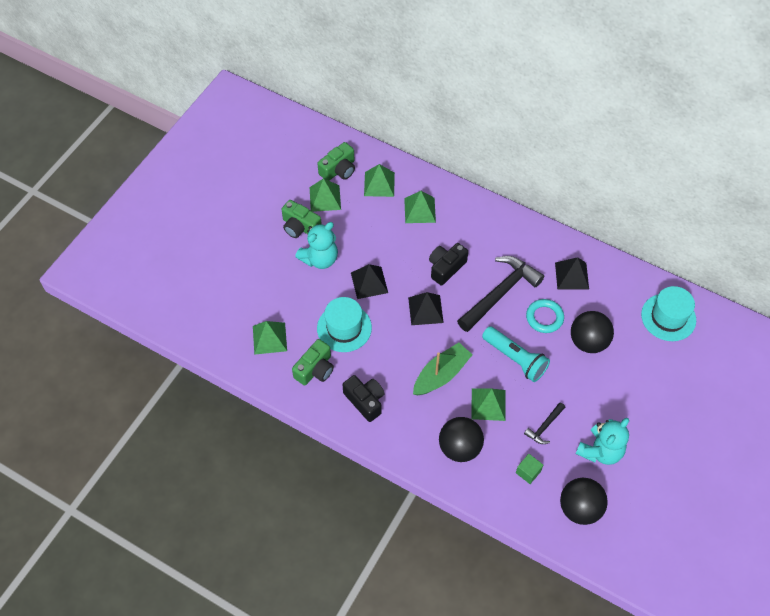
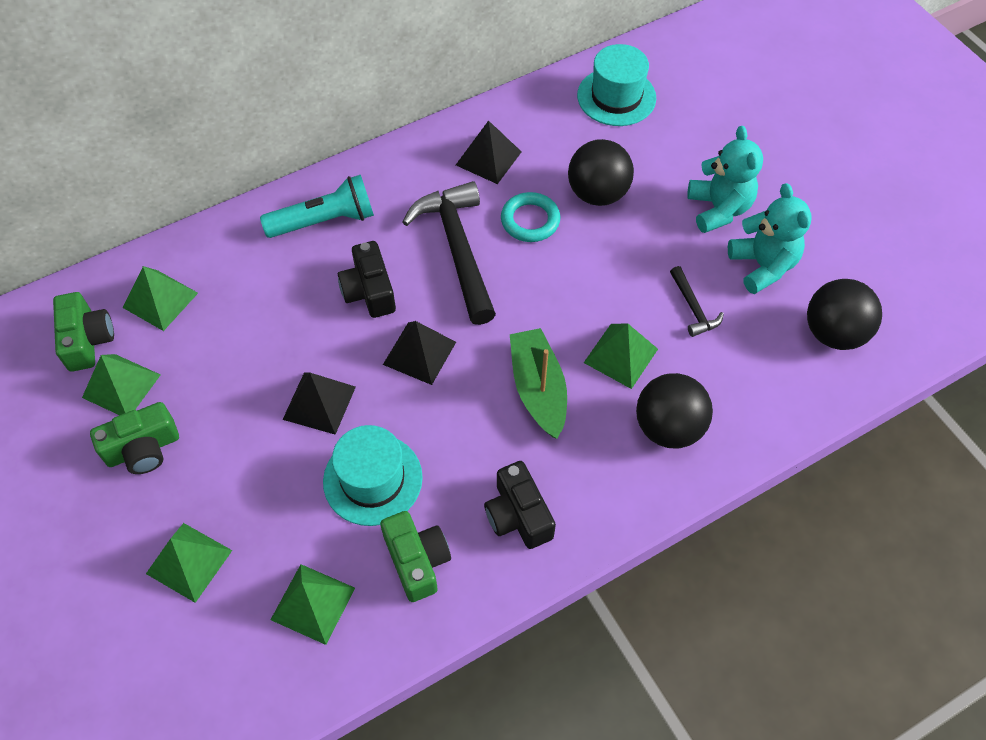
camera: 60 degrees left, 0 degrees up
(320, 259) = (224, 450): turquoise teddy bear -> turquoise teddy bear (718, 209)
(365, 401) = (518, 515): black camera -> black camera turned 105 degrees counterclockwise
(419, 210) = (248, 272): green pyramid -> green pyramid (189, 562)
(515, 359) = (571, 286): turquoise flashlight -> turquoise flashlight (324, 221)
(528, 472) = (750, 363): green cube -> none

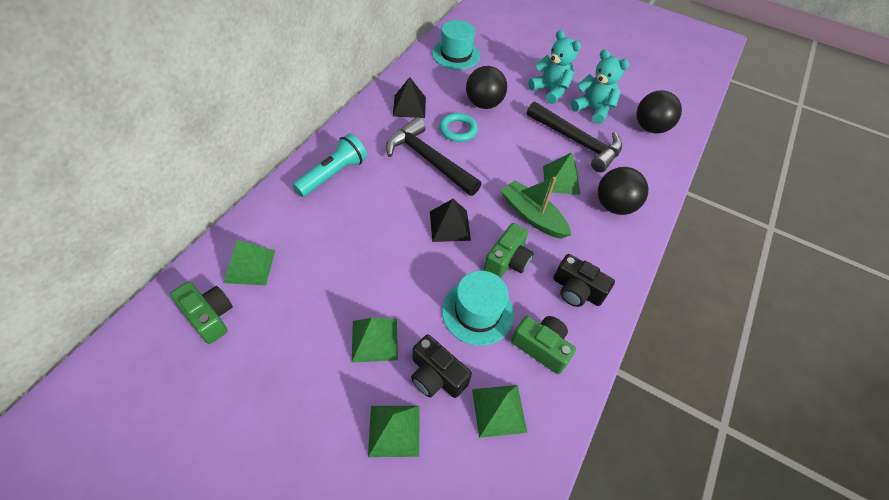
camera: 35 degrees left, 5 degrees down
(121, 386) = (258, 335): green pyramid -> green pyramid (374, 340)
(143, 449) = (305, 370): green camera -> green camera (507, 260)
(319, 402) = (409, 282): black pyramid -> none
(369, 291) = (392, 203): black camera -> black camera (436, 375)
(693, 308) = (577, 142): black hammer -> black hammer, size x2.12

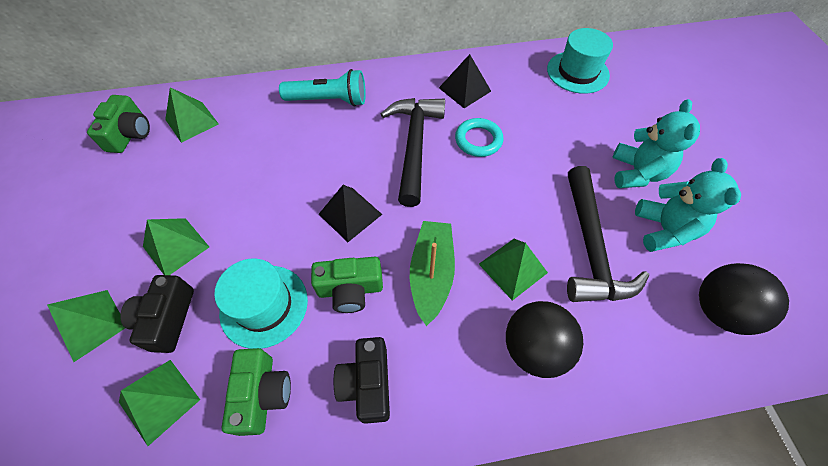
camera: 55 degrees right, 5 degrees up
(483, 104) = (539, 135): black ball -> none

